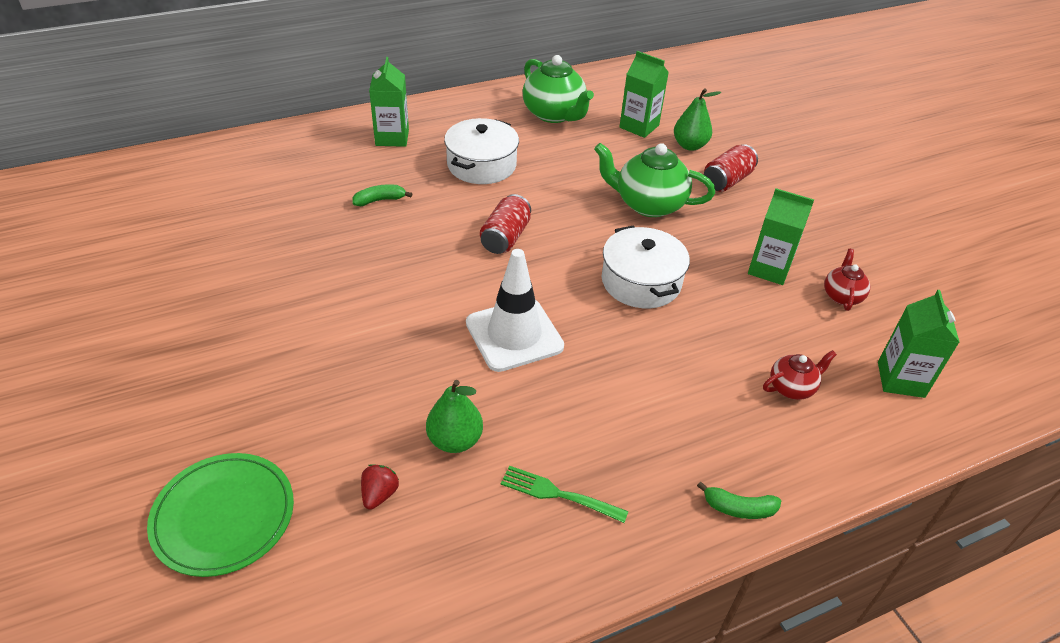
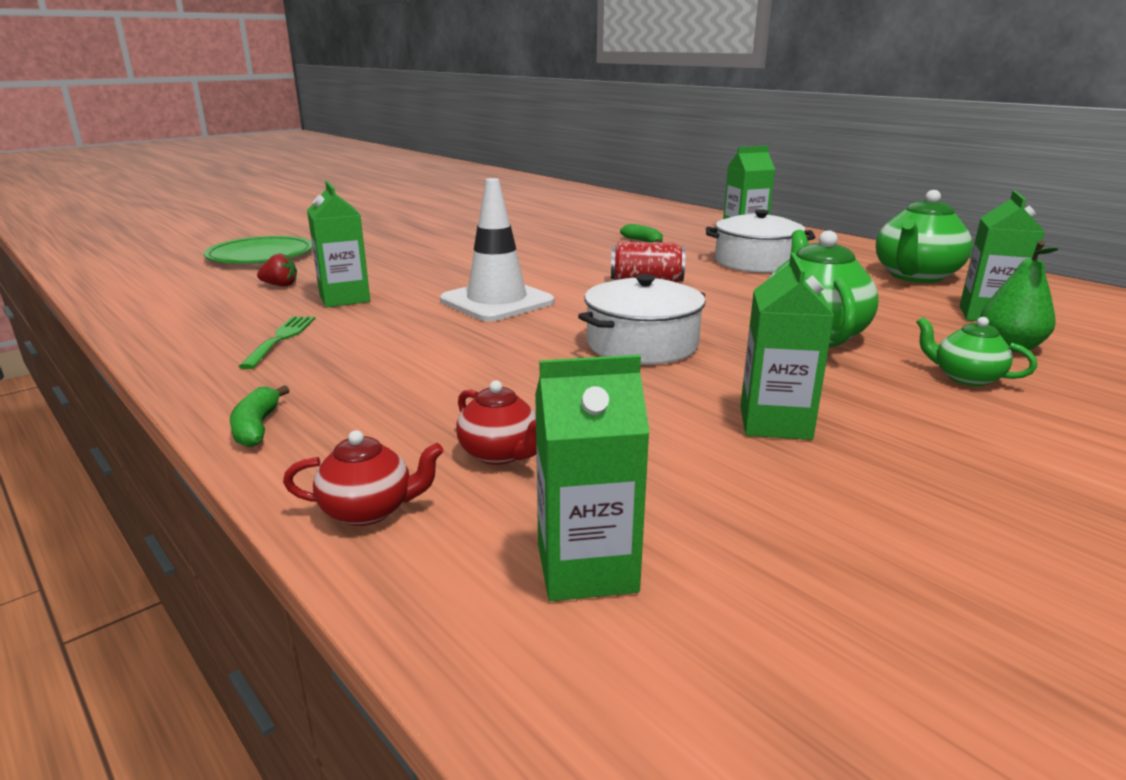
camera: 75 degrees right, 20 degrees down
(455, 440) = (344, 298): green pear -> green carton
(727, 181) = (965, 378): red can -> green teapot
(842, 296) = (782, 494): red teapot -> red teapot (369, 510)

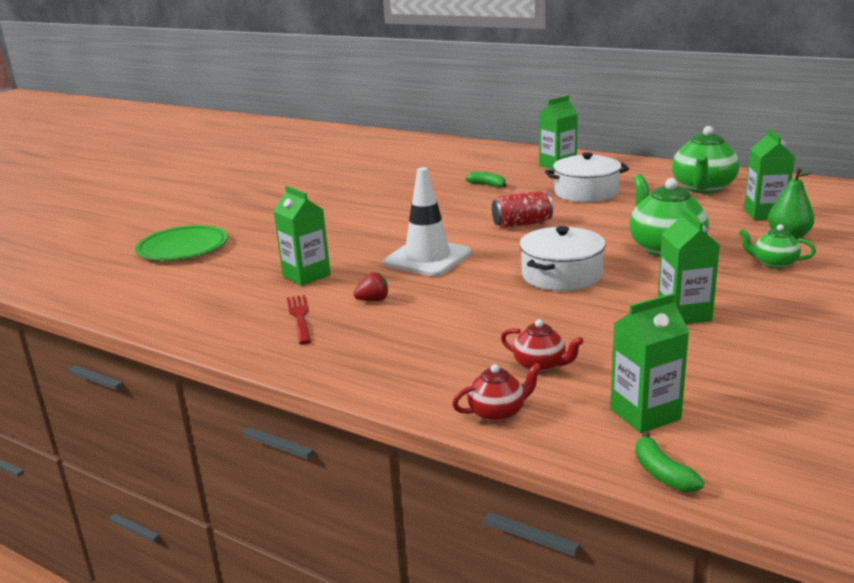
camera: 15 degrees left, 0 degrees up
(257, 427) = (366, 381): green banana -> green banana (662, 473)
(280, 285) = (239, 273): red strawberry -> red strawberry (373, 300)
(280, 339) = (300, 317): green fork -> red fork

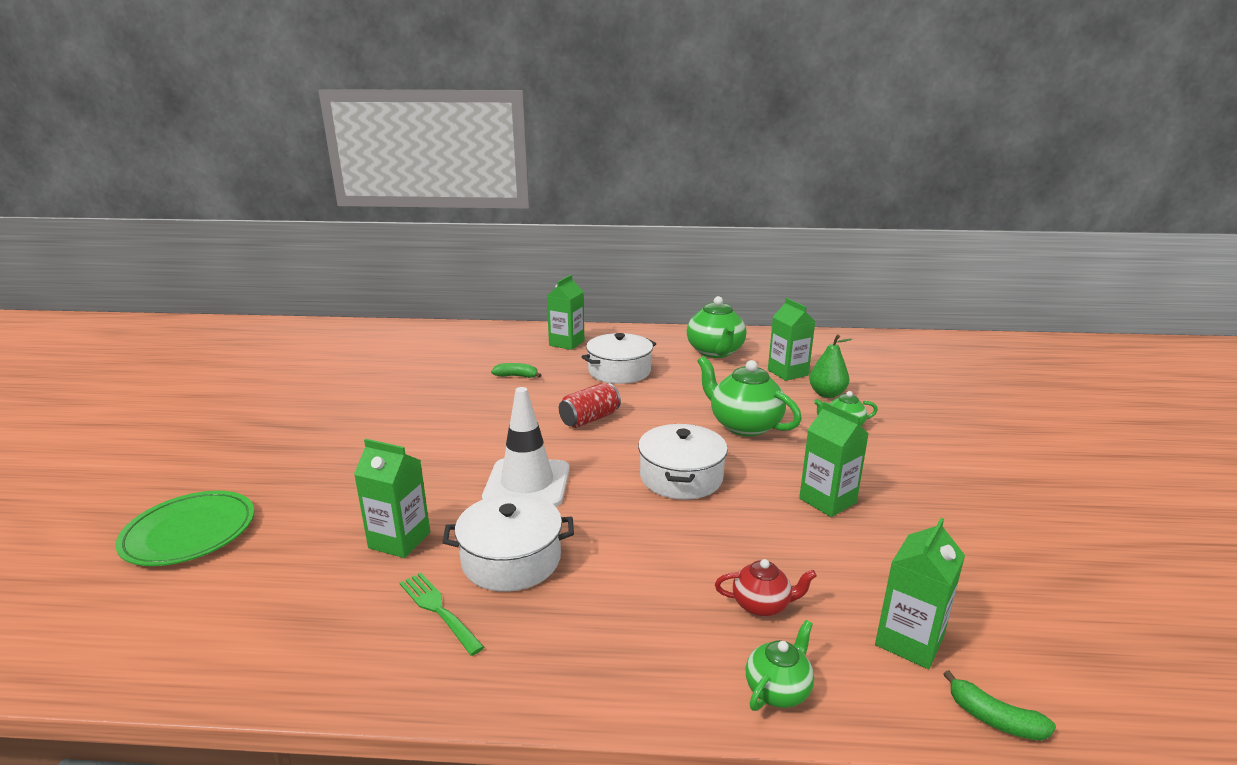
camera: 30 degrees left, 0 degrees up
(300, 317) = (439, 610): red fork -> green fork
(373, 300) = (511, 559): red strawberry -> white pot
(497, 412) = (778, 689): red teapot -> green teapot

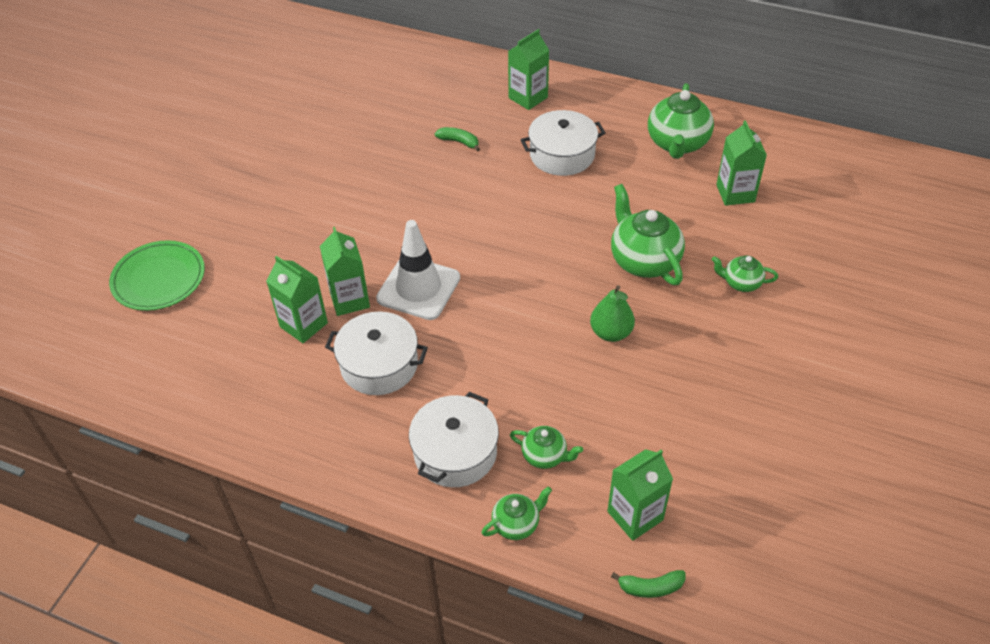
camera: 20 degrees right, 25 degrees up
(439, 610) = (315, 397): green fork -> none
(590, 419) = (503, 219): red can -> none
(681, 477) = (550, 312): white pot -> white pot (455, 452)
(762, 605) = (545, 456): red teapot -> green teapot
(827, 394) = (755, 235): green pear -> green pear (611, 333)
(827, 501) = (663, 370): green carton -> green carton (349, 300)
(994, 719) = (650, 587): green banana -> green banana turned 60 degrees counterclockwise

